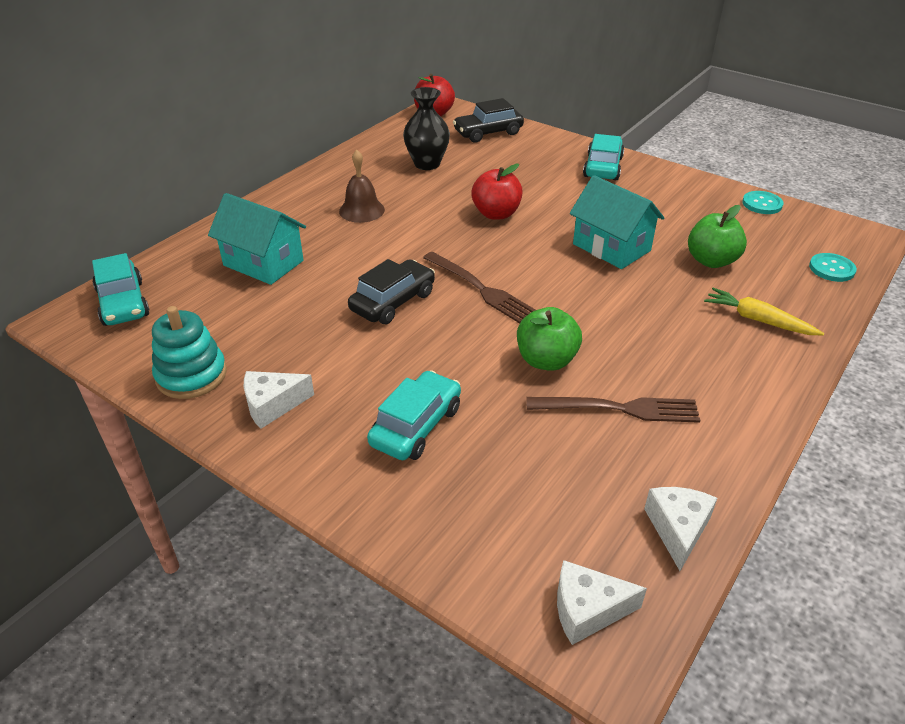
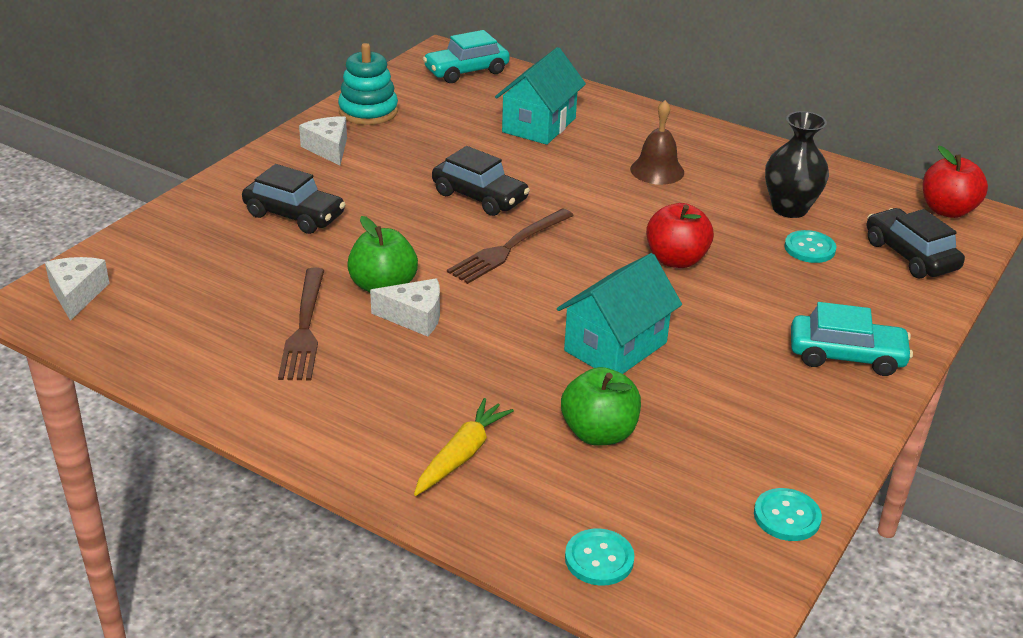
camera: 85 degrees right, 5 degrees down
(416, 426) = (294, 215): turquoise car -> black car
(480, 163) = (809, 248): none -> turquoise button
(677, 529) = (142, 348): white cheese -> white cheese (414, 317)

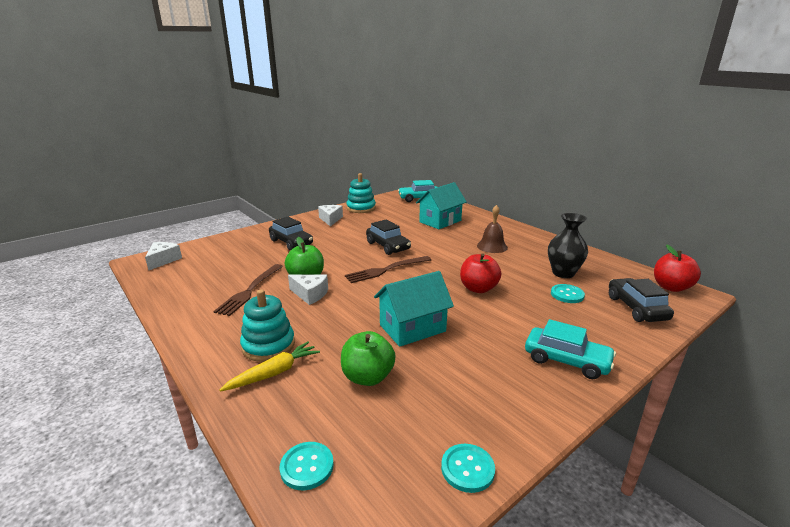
camera: 20 degrees right, 10 degrees down
(418, 416) = (268, 345): none -> turquoise stacking toy

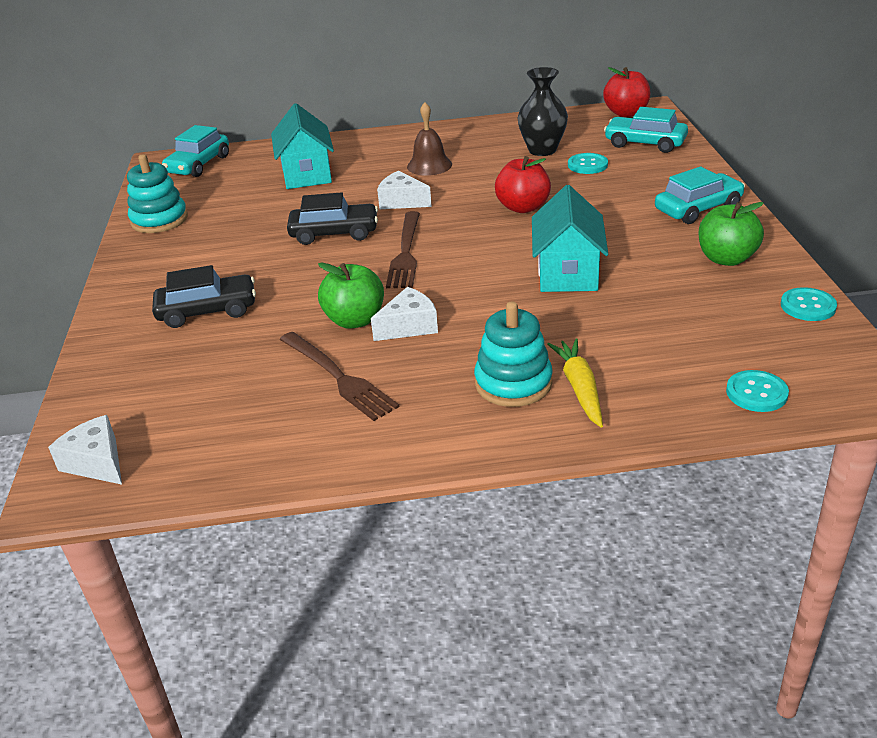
camera: 55 degrees left, 10 degrees up
(330, 219) = (165, 257): white cheese -> white cheese (402, 201)
(367, 377) = (639, 325): green apple -> green apple (726, 259)
(636, 308) = (645, 143): black car -> turquoise car

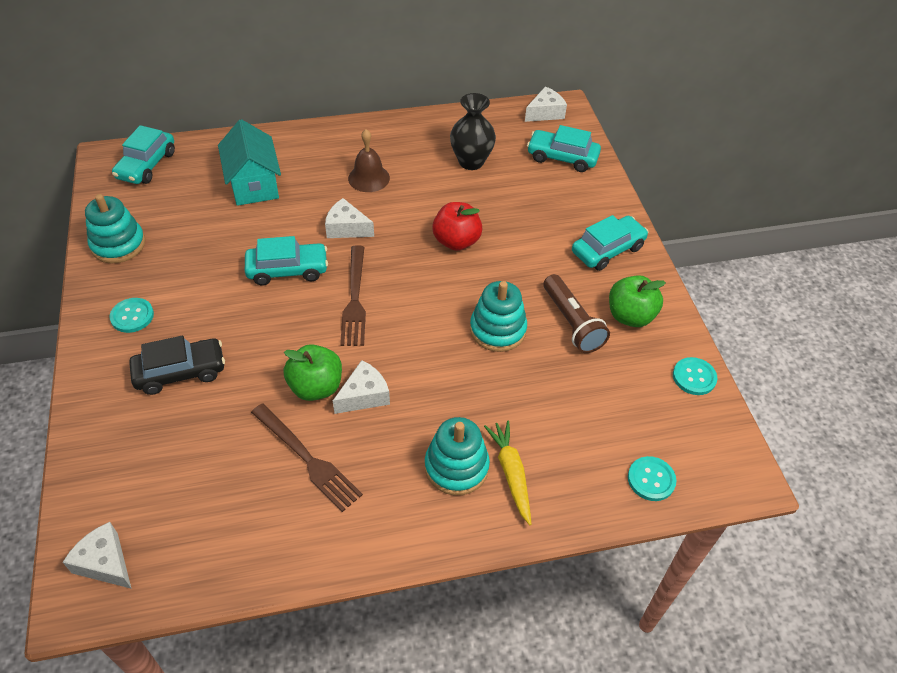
camera: 10 degrees left, 15 degrees up
(334, 233) = (287, 270): black car -> turquoise car
(567, 272) = (497, 330): turquoise house -> turquoise stacking toy
(587, 165) = (512, 185): turquoise button -> turquoise button (132, 316)
(626, 113) = (545, 113): red apple -> white cheese
(655, 265) = (572, 323): none -> brown flashlight

